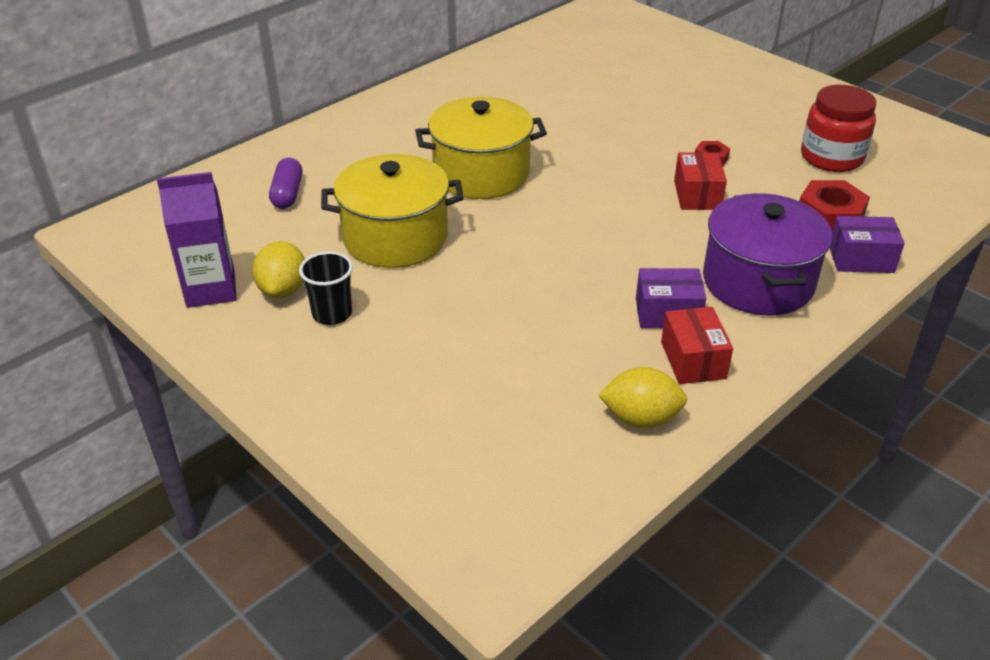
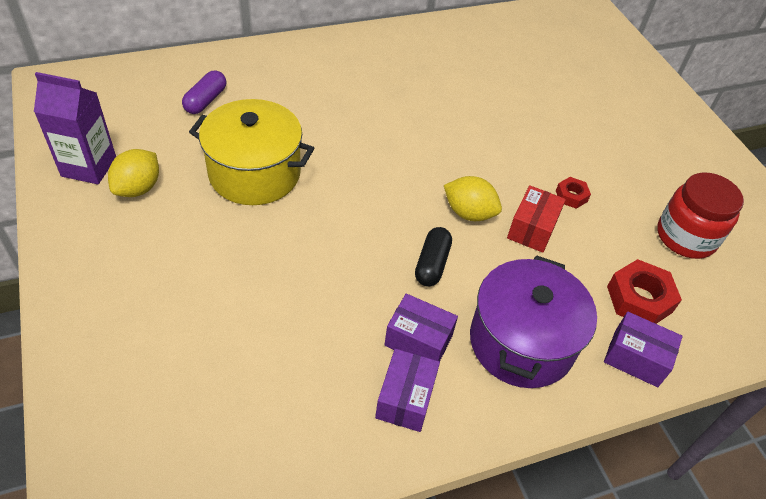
camera: 20 degrees right, 10 degrees up
(332, 314) = (156, 226): black cup -> none
(481, 174) = (365, 137): yellow pot -> none
(630, 252) = (432, 264): none -> black capsule
(640, 418) = (318, 438): yellow lemon -> yellow lemon (469, 213)
(693, 360) = (405, 399): red box -> purple box

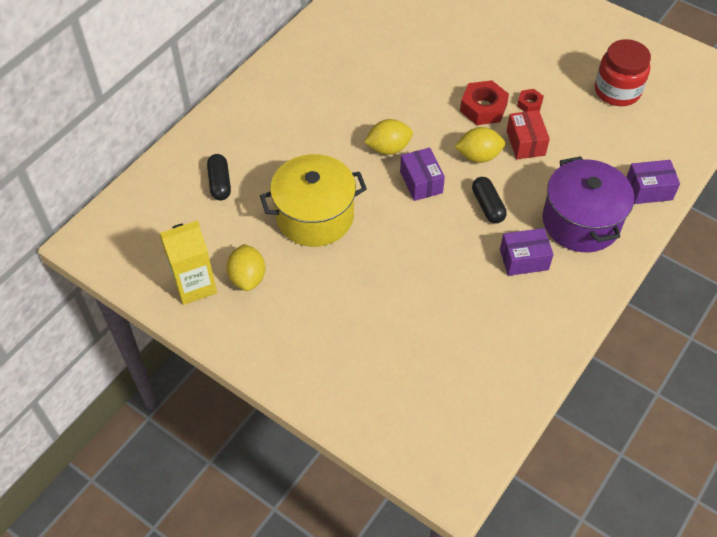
camera: 30 degrees left, 5 degrees up
(89, 167) = (194, 285): purple carton -> yellow carton
(206, 100) = (220, 183): purple capsule -> black capsule
(385, 156) = (388, 148): none -> yellow lemon
(405, 399) = (548, 298): purple box -> purple box (421, 182)
(639, 299) = (622, 151): red nut -> red nut (483, 108)

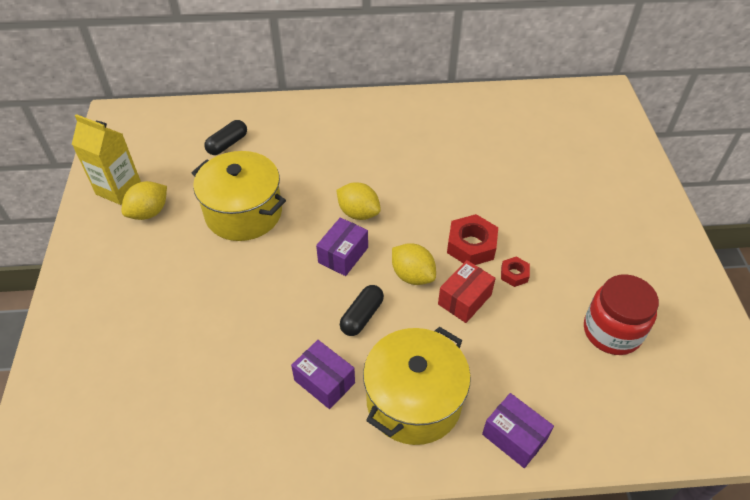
camera: 50 degrees right, 5 degrees down
(581, 222) = (414, 401): purple pot -> yellow pot

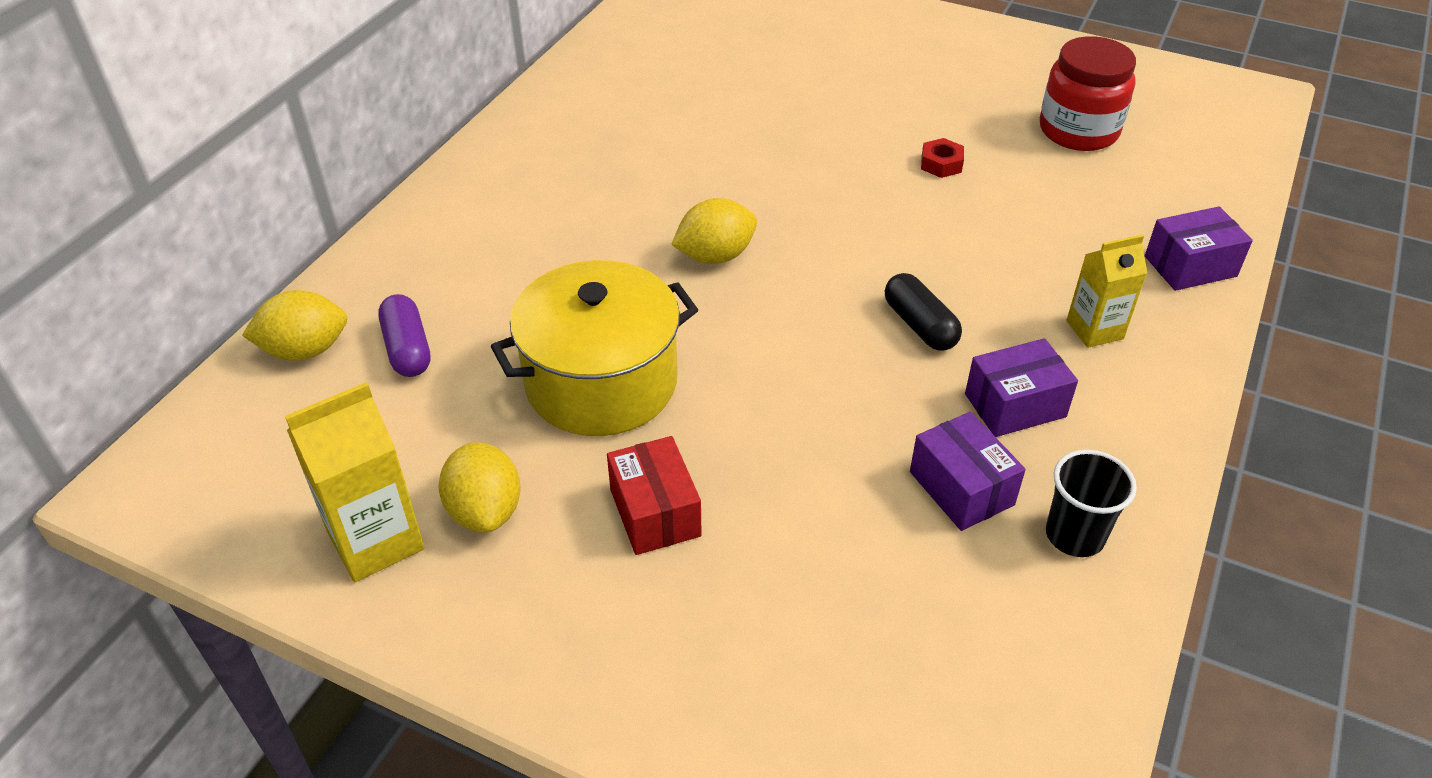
camera: 60 degrees left, 5 degrees down
(227, 144) = (407, 349): black capsule -> purple capsule
(240, 441) = (1074, 535): none -> black cup
(343, 255) = (788, 302): purple box -> purple box (961, 488)
(412, 275) = (879, 250): yellow lemon -> yellow lemon (305, 350)
(414, 401) = (1094, 330): yellow pot -> yellow carton
(464, 299) = (954, 220): red box -> red box (655, 512)
(471, 246) = (865, 178): red nut -> none

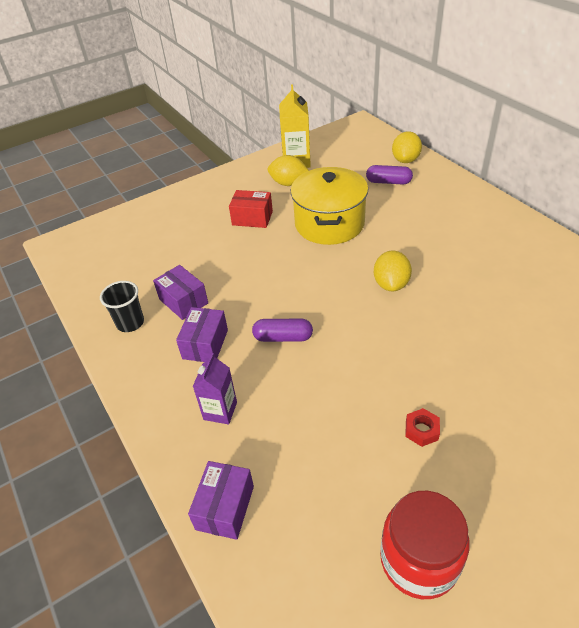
camera: 125 degrees right, 0 degrees up
(920, 325) = (283, 337): black capsule -> purple capsule
(961, 488) = (183, 301): purple box -> purple box turned 45 degrees clockwise
(1094, 330) = (220, 411): yellow carton -> purple carton

